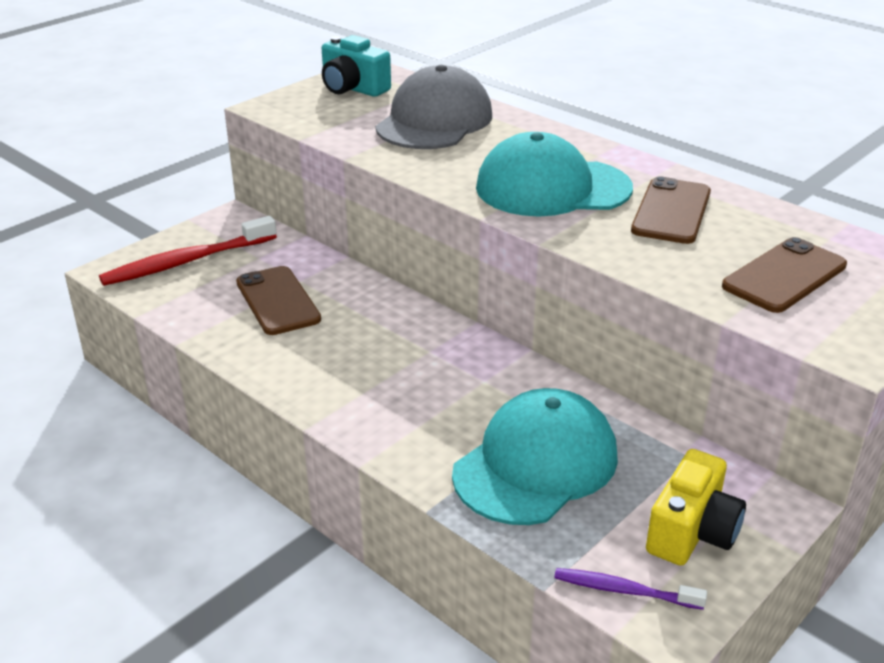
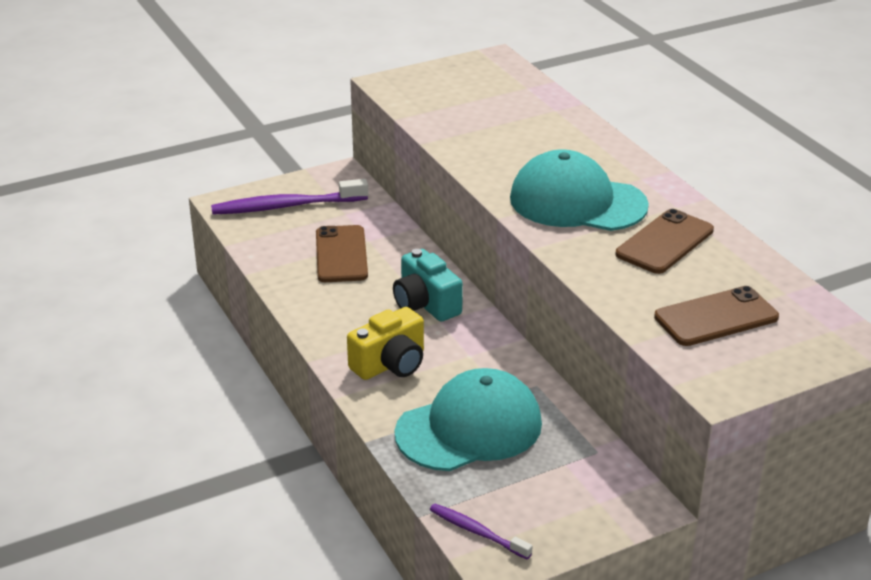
camera: 20 degrees right, 0 degrees up
(186, 262) = (286, 206): red toothbrush -> purple toothbrush
(353, 88) = (469, 76): turquoise camera -> turquoise camera (425, 304)
(434, 121) = (519, 120): grey cap -> none
(692, 532) = (558, 506): yellow camera -> yellow camera (390, 364)

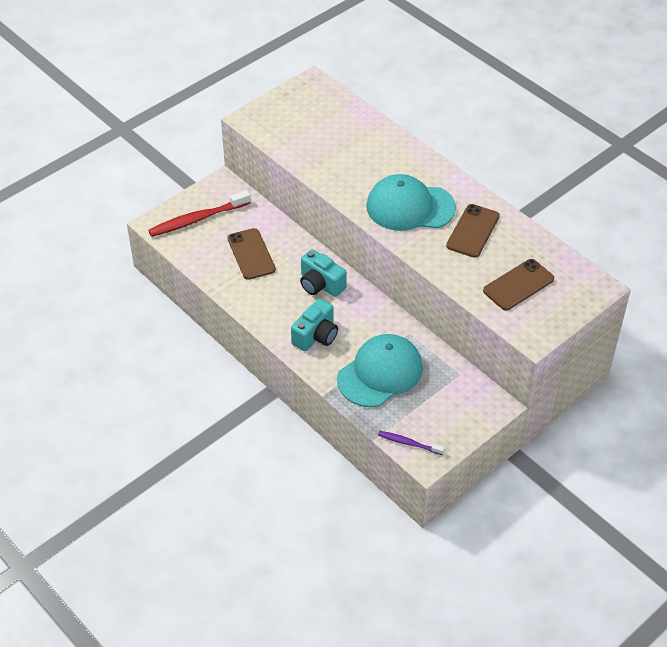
camera: 15 degrees left, 15 degrees up
(286, 206) = (197, 219): purple toothbrush -> red toothbrush
(390, 364) = (316, 336): yellow camera -> turquoise camera

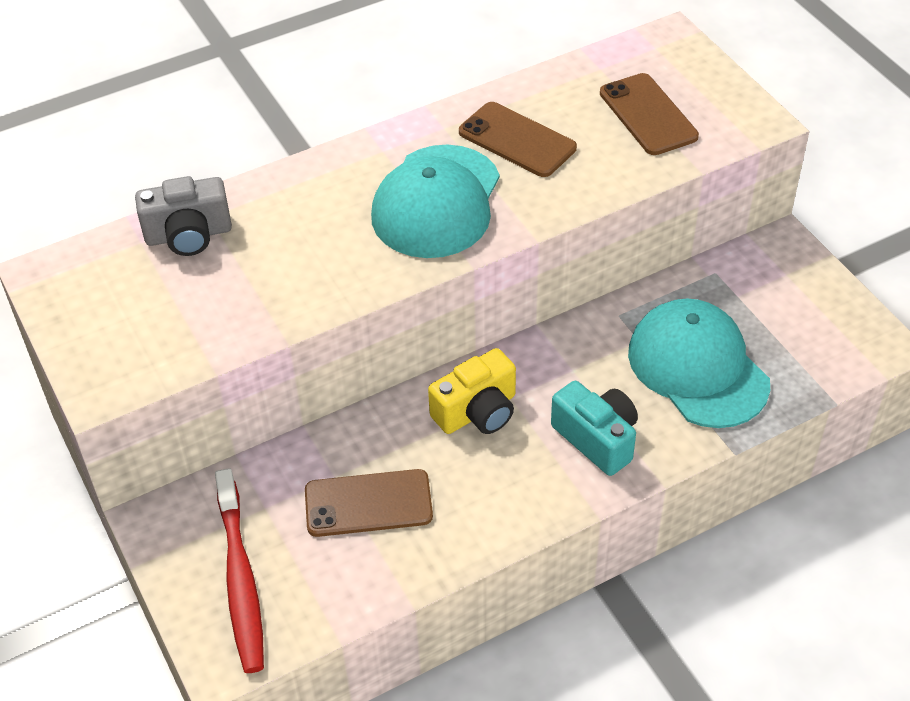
camera: 75 degrees left, 0 degrees up
(320, 284) = (477, 411): turquoise camera -> yellow camera
(354, 122) = (188, 235): none -> grey camera
(409, 443) = (848, 359): purple toothbrush -> none

